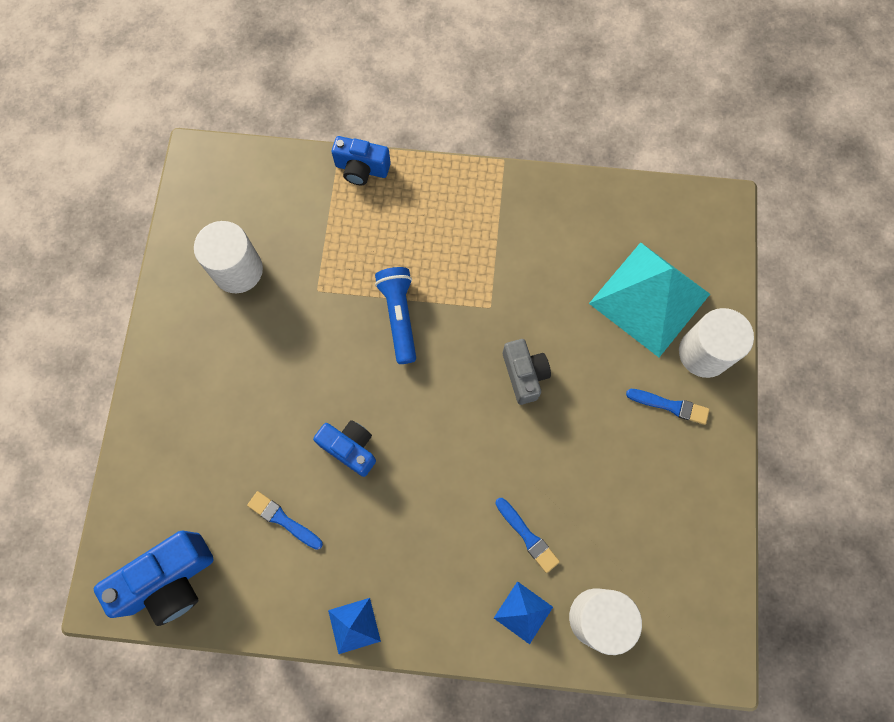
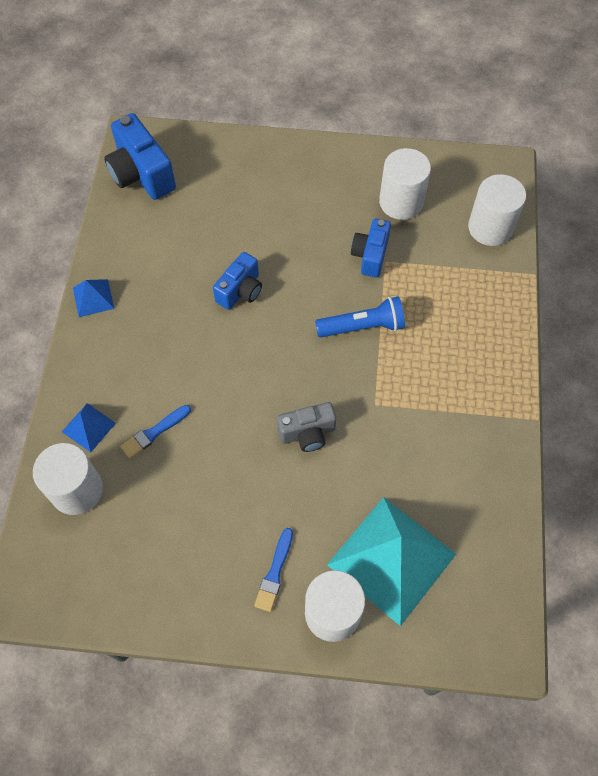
camera: 90 degrees right, 10 degrees down
(279, 181) = (490, 228): none -> white cylinder
(283, 520) = (182, 245): blue brush -> none
(361, 169) = (511, 293): blue camera -> blue camera (370, 255)

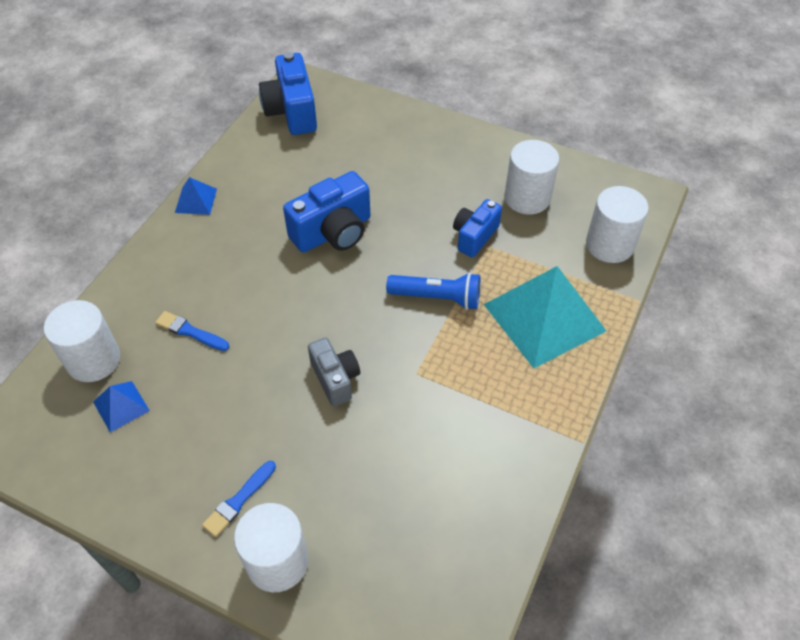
camera: 20 degrees right, 10 degrees down
(88, 427) = (133, 308): blue pyramid -> blue pyramid (121, 406)
(154, 432) = (190, 332): blue brush -> blue brush turned 45 degrees clockwise
(240, 291) = (333, 232): blue camera -> blue camera, size x1.57
(307, 433) = (335, 379): grey camera -> grey camera turned 120 degrees counterclockwise
(391, 559) = (363, 529): turquoise pyramid -> turquoise pyramid (544, 317)

